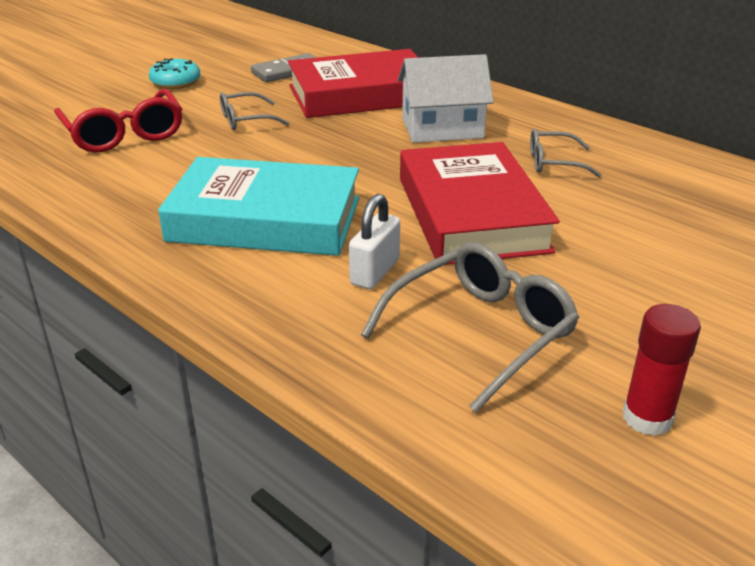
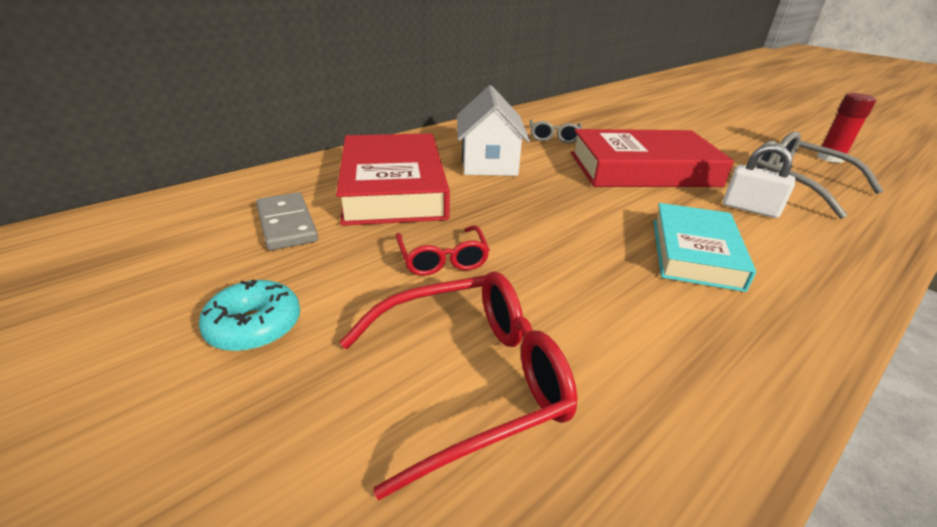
camera: 85 degrees left, 0 degrees up
(246, 120) = (442, 259): grey glasses -> red glasses
(265, 219) = (695, 253): turquoise book -> turquoise book, size x0.64

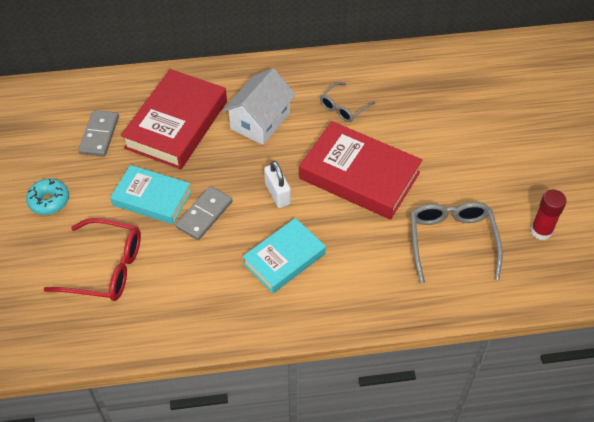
camera: 35 degrees right, 20 degrees up
(442, 259) = (152, 198): red glasses -> turquoise book
(538, 249) = (204, 215): none -> grey domino
(750, 209) = (374, 246): white padlock -> white padlock (277, 194)

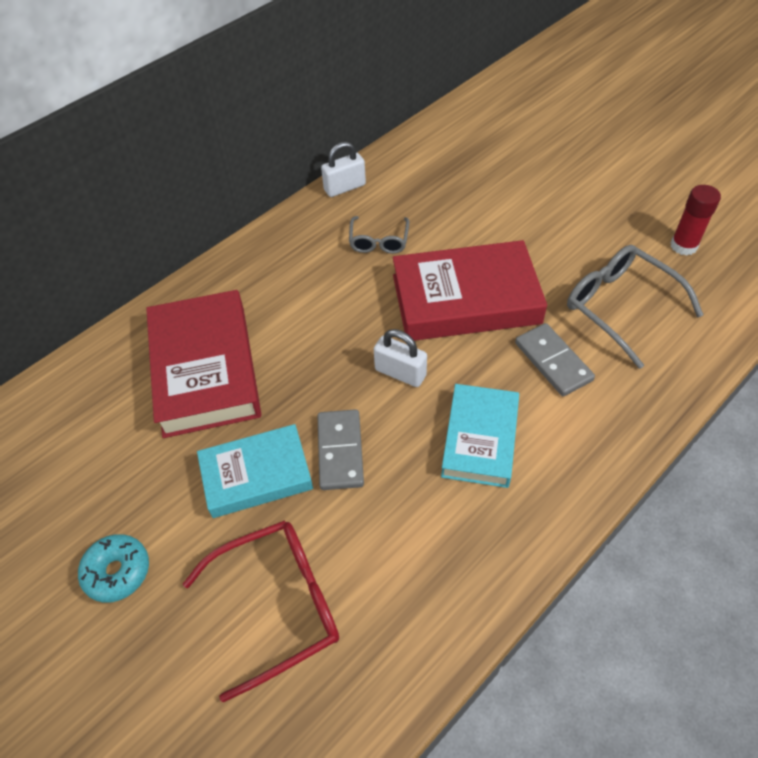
camera: 35 degrees left, 0 degrees up
(99, 135) = (114, 442): grey domino -> grey domino (553, 361)
(260, 121) = (302, 307): white house -> none
(357, 59) = (344, 187): none -> white padlock

